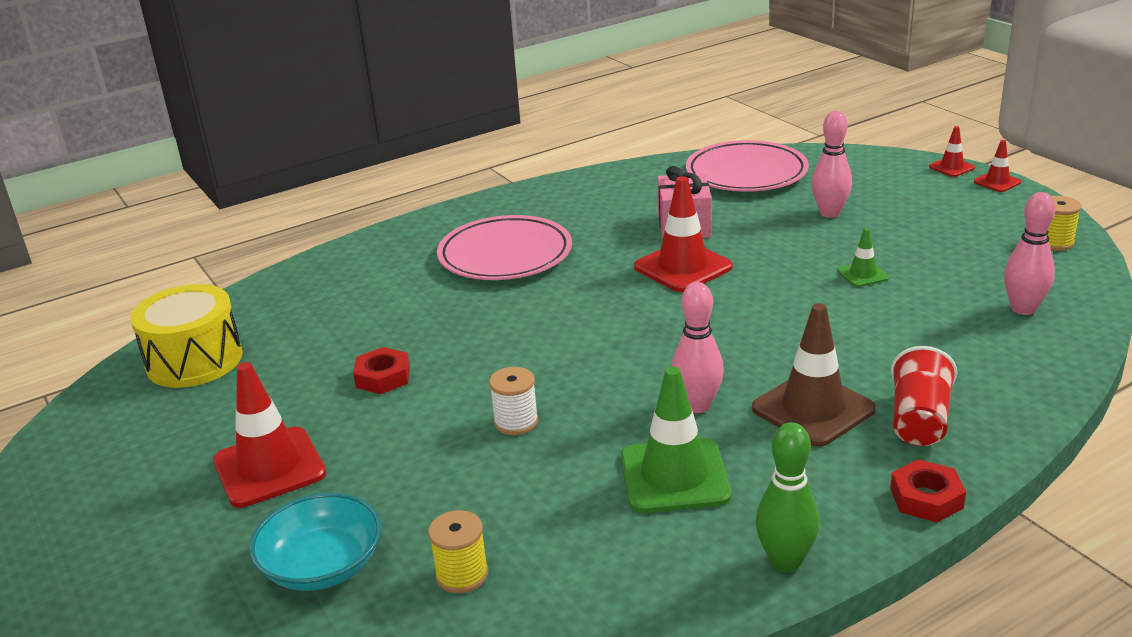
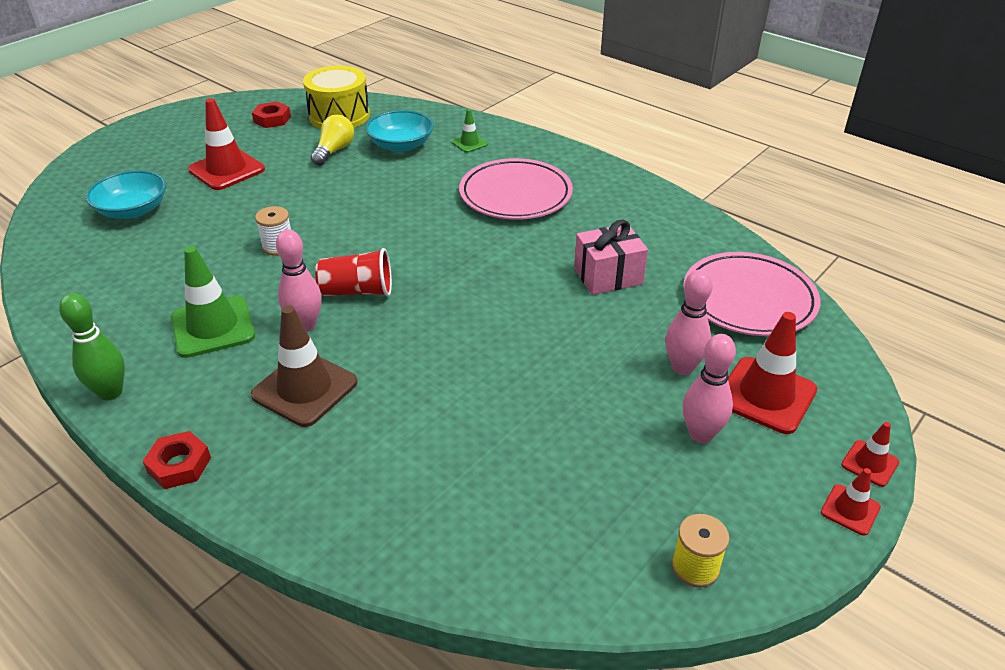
camera: 70 degrees right, 10 degrees up
(296, 369) = (334, 151): none -> yellow light bulb
(327, 317) = (401, 145): none -> turquoise bowl
(383, 377) = (329, 183): red nut -> red nut (272, 119)
(462, 575) = (118, 259): yellow spool -> none
(683, 267) = (527, 287): red traffic cone -> red traffic cone (766, 395)
(863, 274) = (552, 402): green traffic cone -> green traffic cone (469, 143)
(919, 420) = (292, 456): red cup -> red cup (357, 291)
(1023, 309) = (514, 533): pink bowling pin -> pink bowling pin (701, 434)

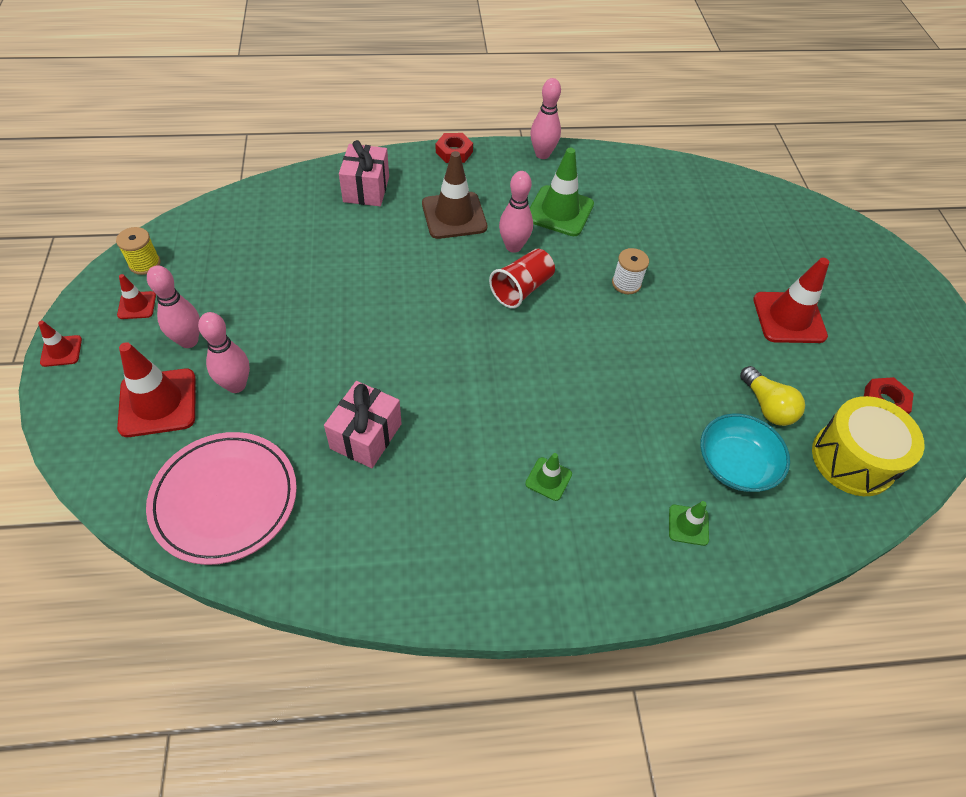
camera: 130 degrees right, 15 degrees up
(111, 392) = (542, 154): green bowling pin -> pink bowling pin
(133, 210) = (761, 240): turquoise bowl -> none
(340, 487) = (366, 189): none -> pink gift
(515, 195) = (548, 479): pink plate -> green traffic cone
(869, 463) = (56, 394): red traffic cone -> red traffic cone (137, 305)

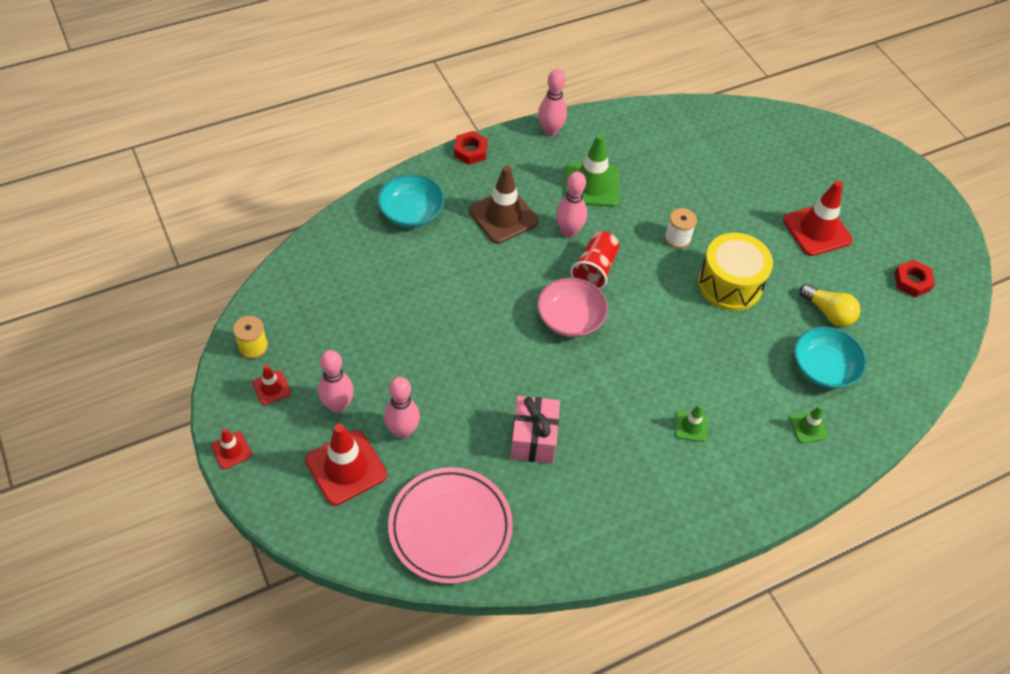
camera: 20 degrees left, 0 degrees up
(366, 189) = (411, 212): pink gift -> turquoise bowl
(471, 328) = (570, 318): none -> pink bowl
(853, 459) = (905, 336): yellow drum -> yellow drum (730, 284)

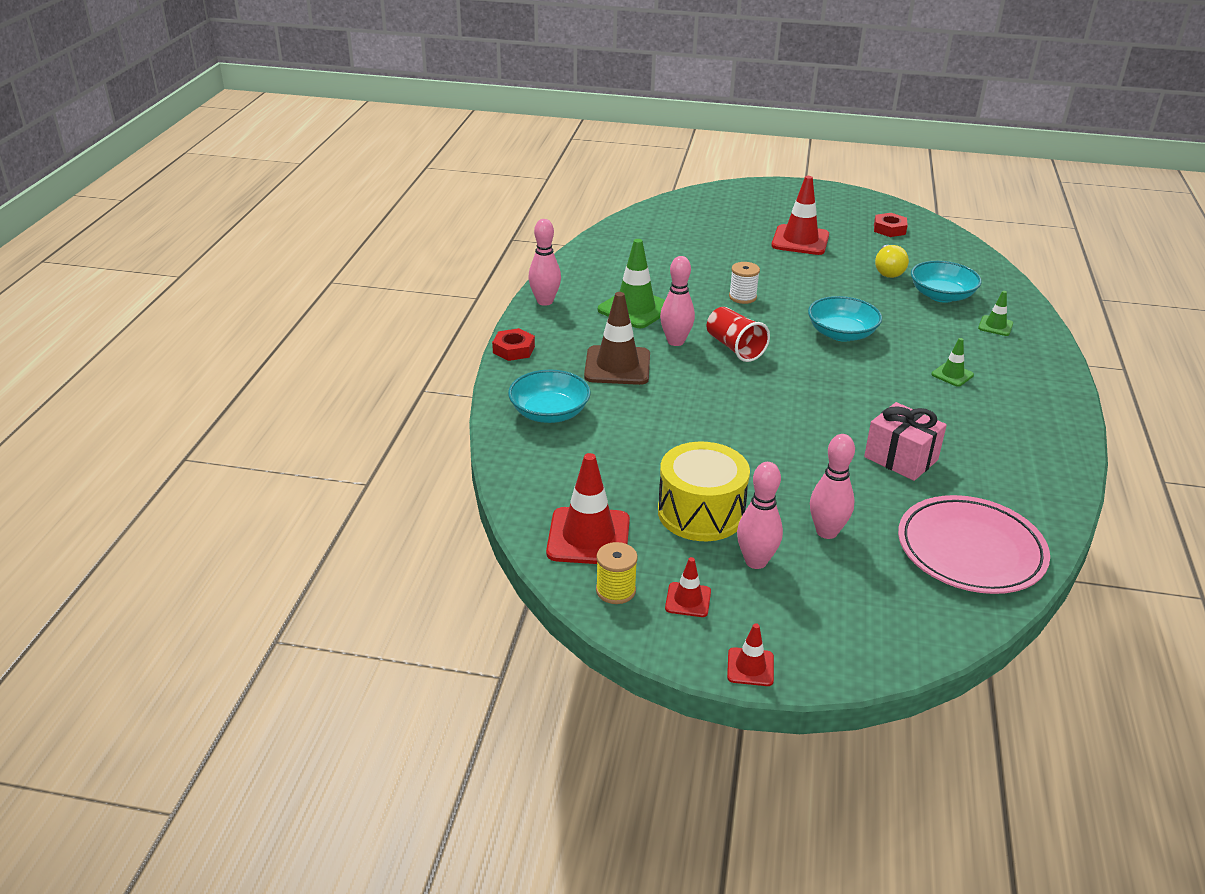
camera: 50 degrees left, 20 degrees down
(346, 467) = (843, 589): red traffic cone -> red traffic cone (588, 537)
(570, 318) = (778, 382): pink bowl -> none
(684, 326) = (841, 334): none -> turquoise bowl
(730, 284) = (817, 296): yellow drum -> yellow drum (701, 512)
(828, 313) = (888, 271): yellow light bulb -> yellow light bulb turned 105 degrees clockwise

